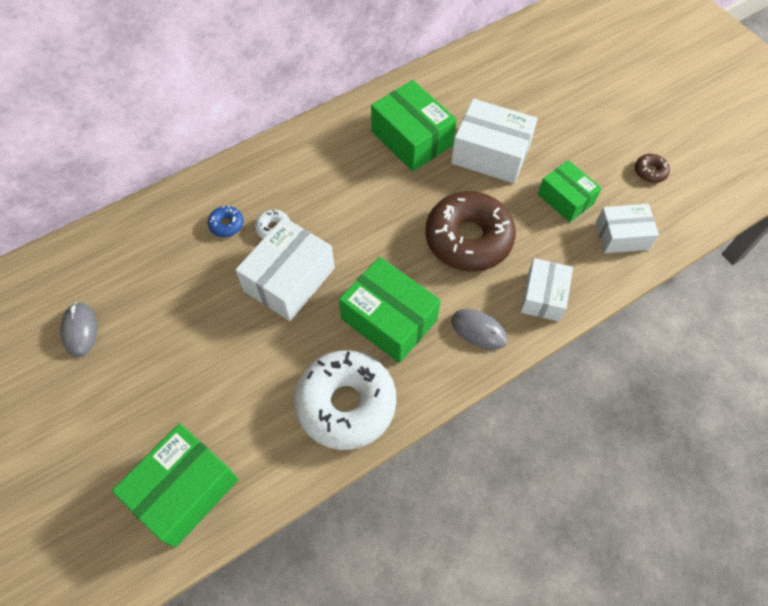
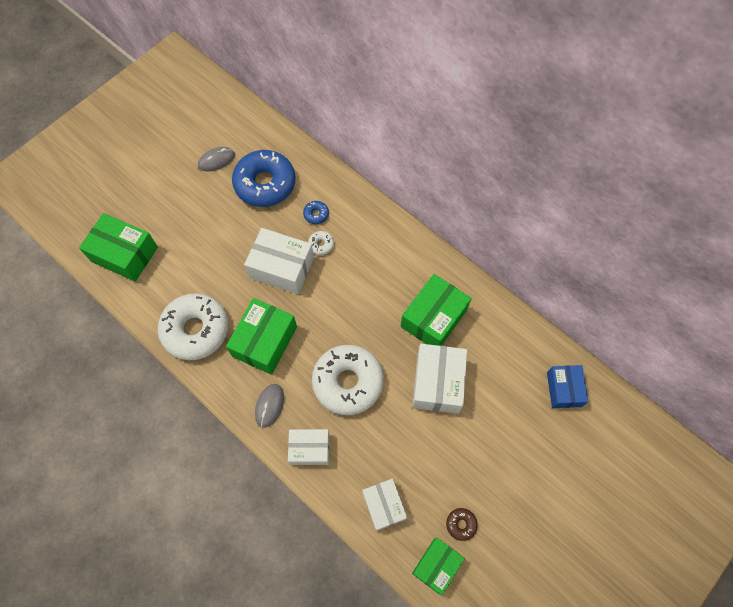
camera: 75 degrees right, 5 degrees up
(151, 275) = (265, 184): none -> blue donut
(468, 239) = (348, 382): brown donut -> white donut
(522, 53) = (564, 389): none -> blue box
(565, 199) = (409, 453): green box -> green box (436, 566)

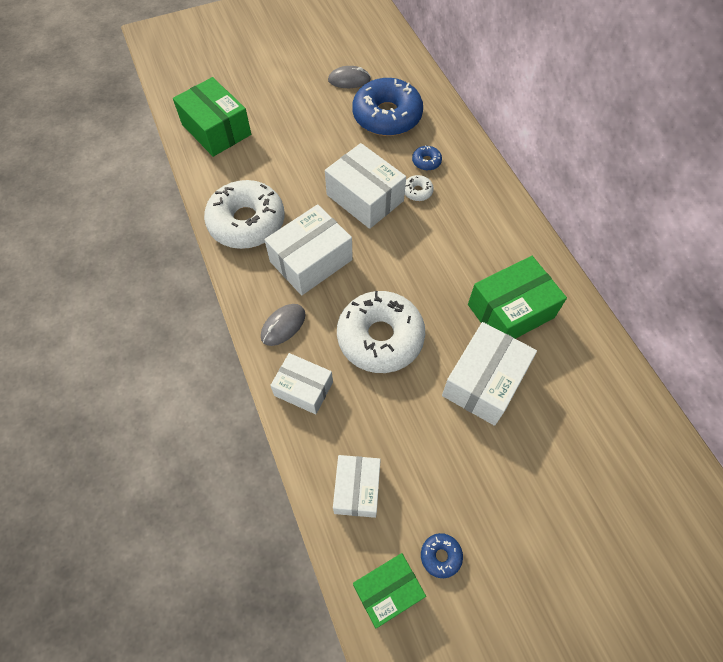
camera: 25 degrees right, 5 degrees down
(265, 341) = (311, 261): green box -> white box
(461, 524) = (440, 556): brown donut -> blue donut
(564, 389) = (642, 456): blue box -> none

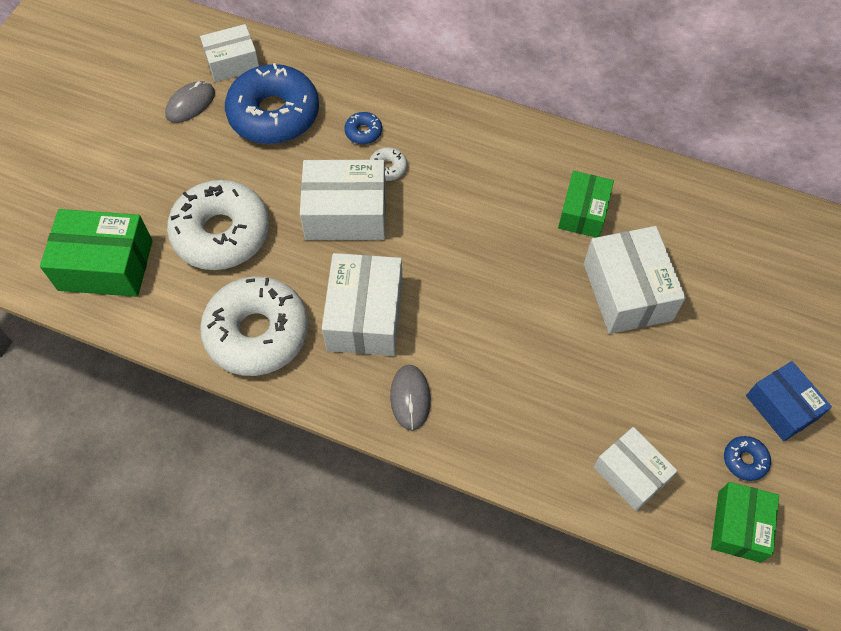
camera: 45 degrees left, 0 degrees up
(303, 388) = (493, 435): white box -> white box (232, 62)
(380, 337) = (506, 330): white donut -> white donut (221, 233)
(507, 549) = (781, 407): none -> blue box
(510, 311) = (583, 212): green box -> green box, size x0.65

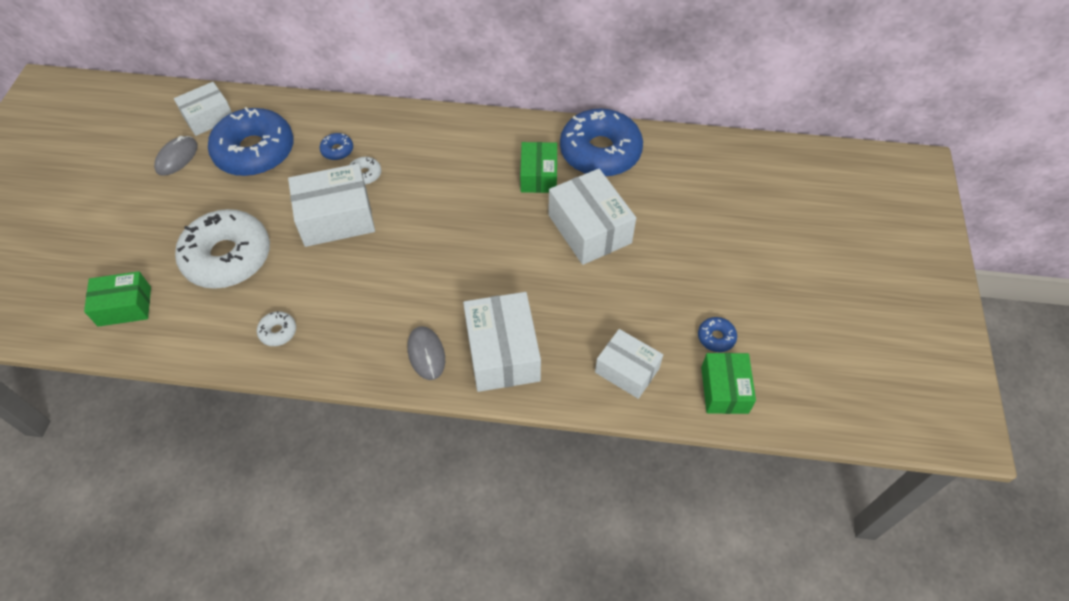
camera: 15 degrees left, 5 degrees down
(105, 265) = (124, 306): green box -> green box, size x0.65
(257, 333) = (278, 332): white donut -> white donut, size x0.40
(365, 316) = (371, 296): white box -> white box (502, 352)
(662, 199) = (600, 152): none -> blue donut
(781, 407) = (734, 290): blue box -> none

